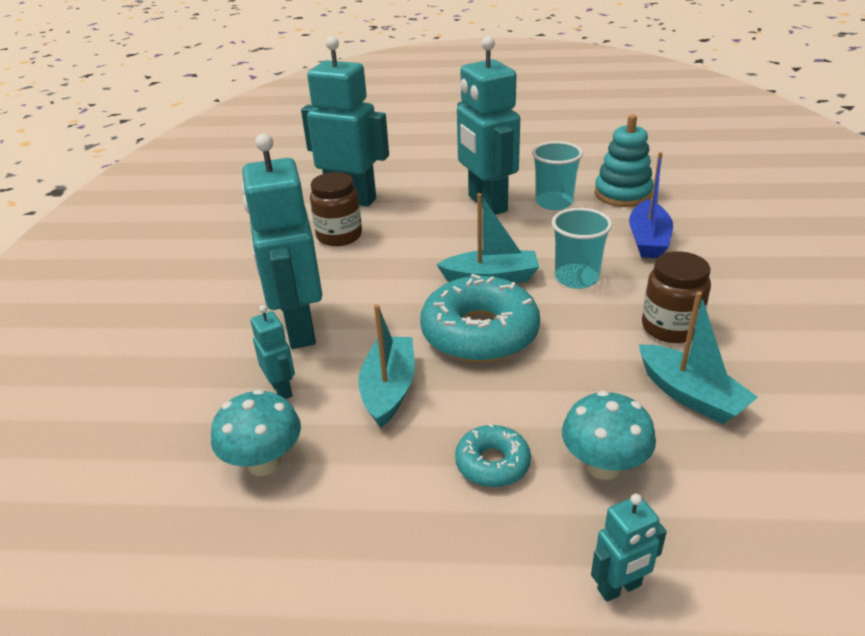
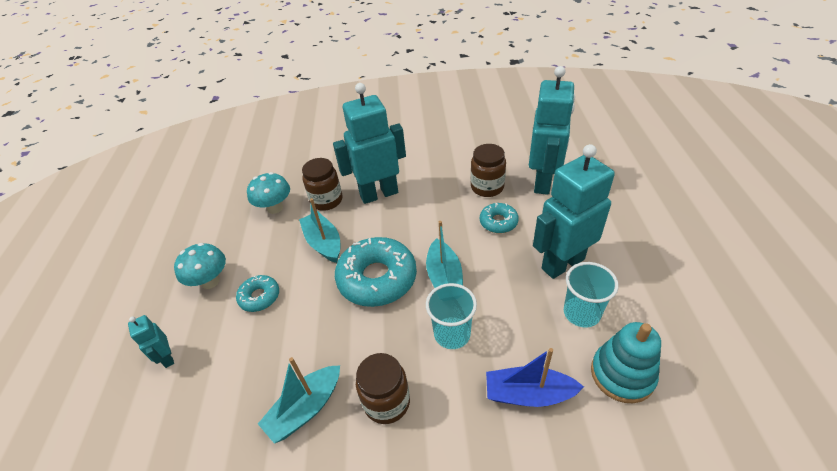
camera: 85 degrees right, 10 degrees up
(282, 389) = (326, 200): turquoise robot -> brown jar
(389, 389) = (324, 243): turquoise boat -> turquoise boat turned 120 degrees counterclockwise
(408, 234) = (498, 222): none -> turquoise donut
(603, 466) = (248, 351): turquoise mushroom -> turquoise mushroom (210, 281)

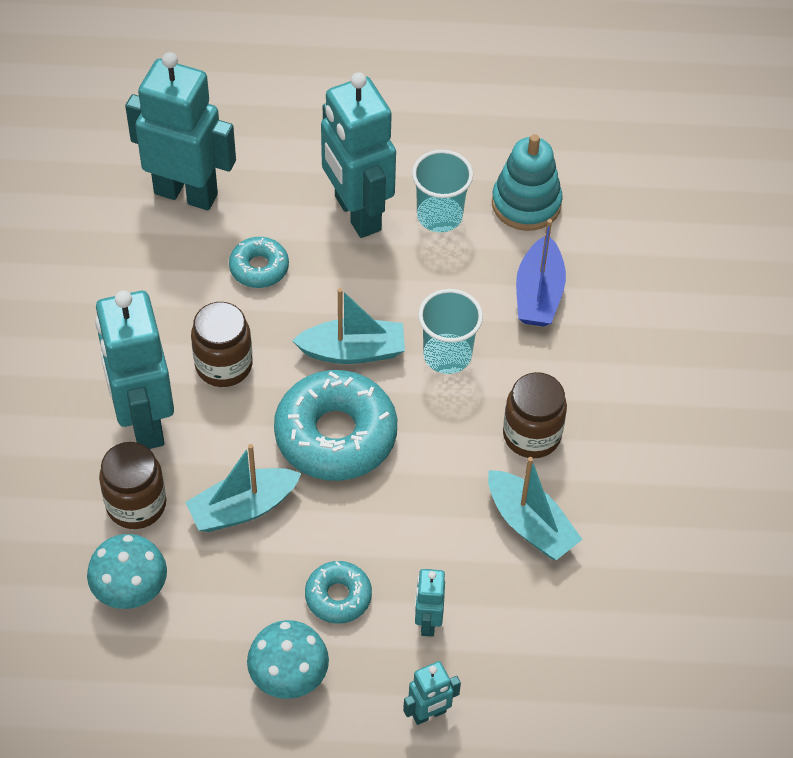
camera: 90 degrees left, 10 degrees up
(234, 348) = (427, 621): none -> turquoise robot
(487, 187) = (176, 267): brown jar -> brown jar (224, 365)

